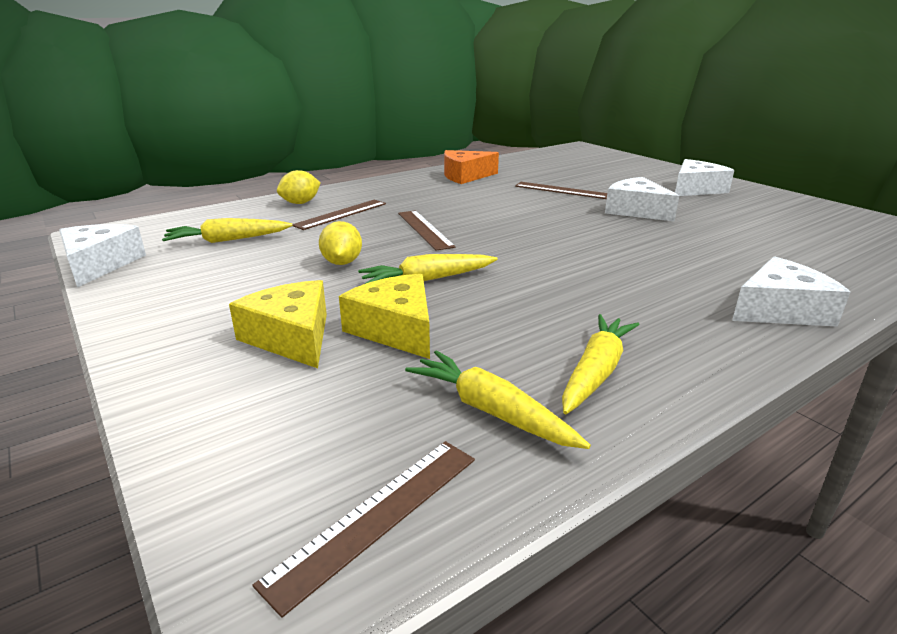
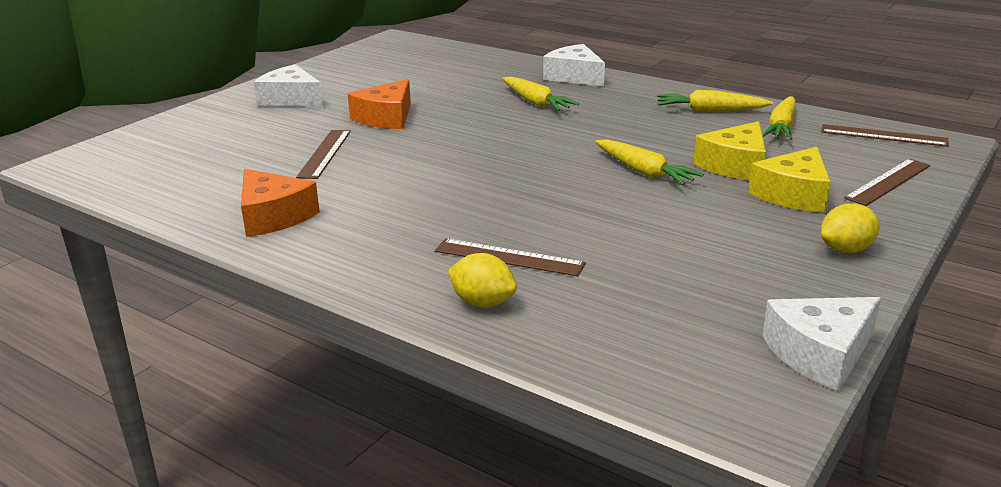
camera: 110 degrees left, 0 degrees up
(228, 240) = (663, 300): yellow carrot -> yellow carrot (536, 102)
(342, 262) = (650, 214): yellow lemon -> yellow lemon (846, 250)
(424, 229) = (521, 197): brown ruler -> brown ruler (888, 182)
(636, 211) = (386, 118): white cheese -> orange cheese

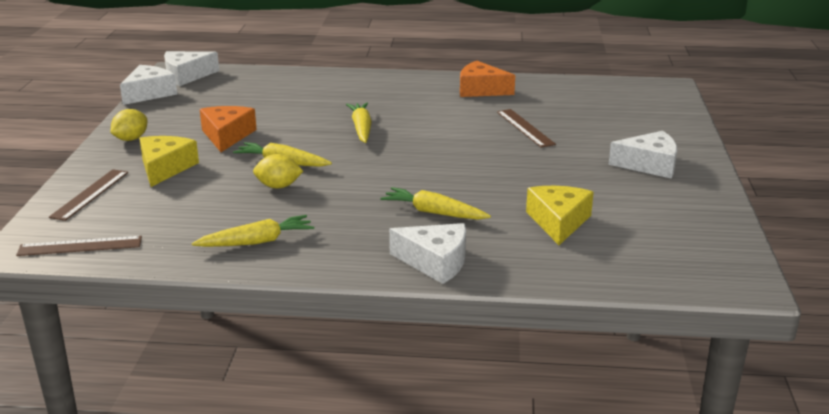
camera: 150 degrees right, 0 degrees up
(386, 118) = (536, 165): orange cheese -> orange cheese (226, 136)
(483, 303) = (317, 80): yellow lemon -> yellow lemon (278, 186)
(509, 257) = (324, 98): brown ruler -> none
(733, 393) = (186, 76): none -> white cheese
(735, 165) = (214, 183): yellow cheese -> yellow cheese (558, 222)
(781, 127) = (180, 235): yellow carrot -> yellow carrot (361, 129)

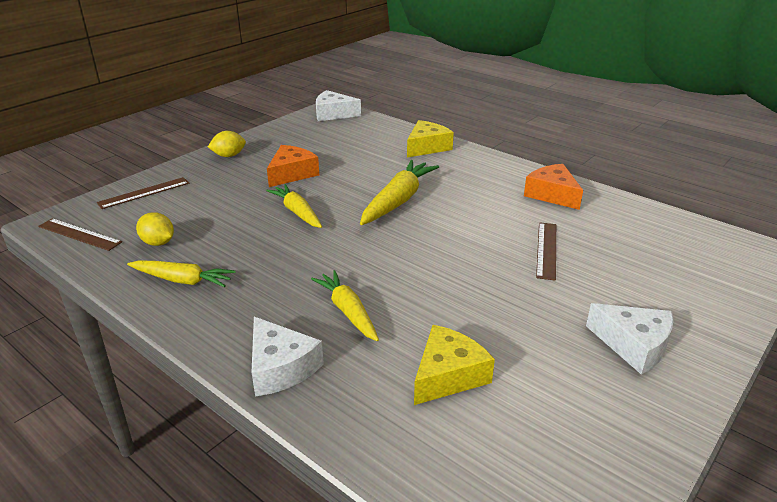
camera: 35 degrees right, 5 degrees up
(149, 93) = (290, 121): white cheese -> none
(165, 168) = (216, 188): yellow cheese -> yellow cheese (427, 147)
(278, 186) = (266, 233): yellow lemon -> yellow lemon (158, 243)
(361, 129) = (398, 201): yellow carrot -> yellow carrot, size x1.51

